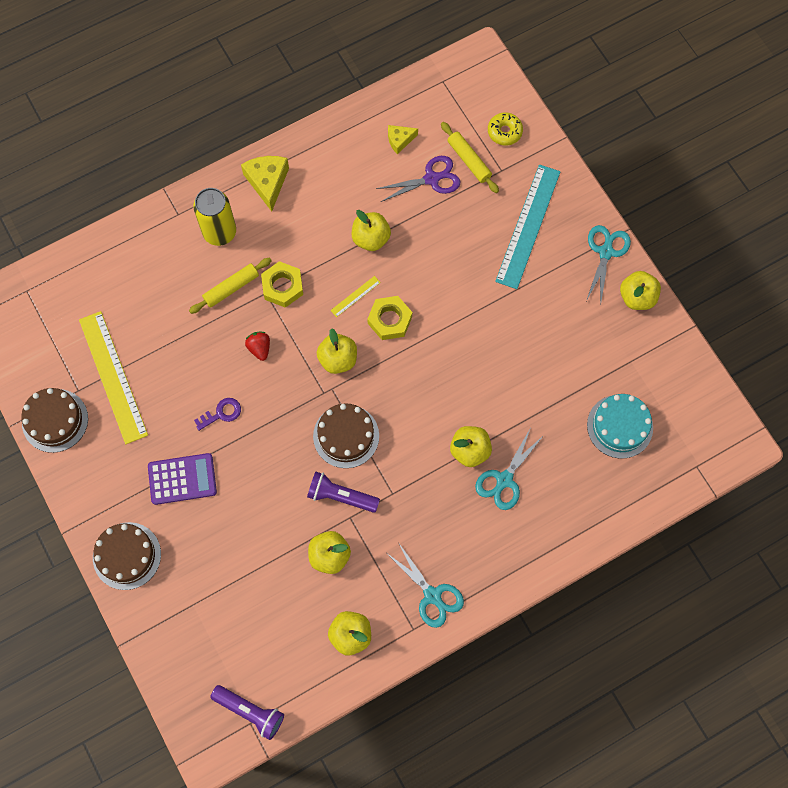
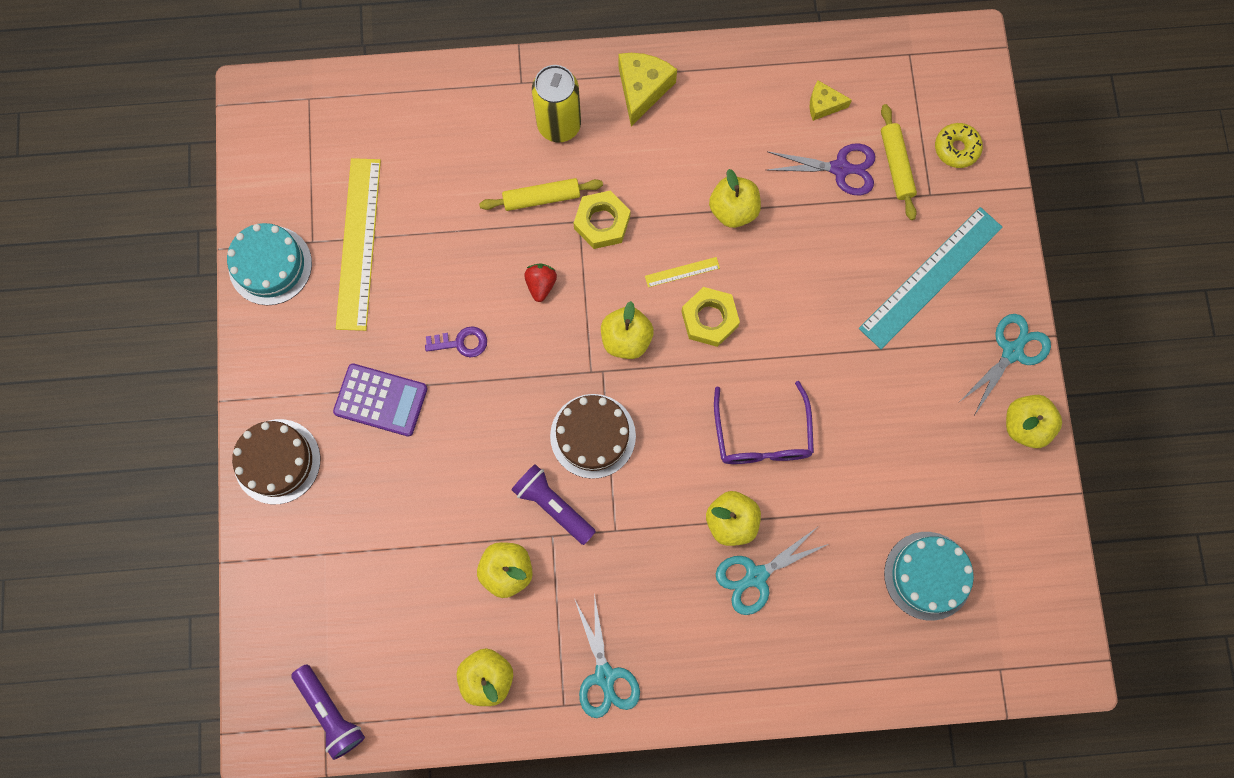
camera: 25 degrees right, 5 degrees up
(55, 420) = (270, 265): brown cake -> turquoise cake
(463, 383) = (762, 435): none -> purple glasses

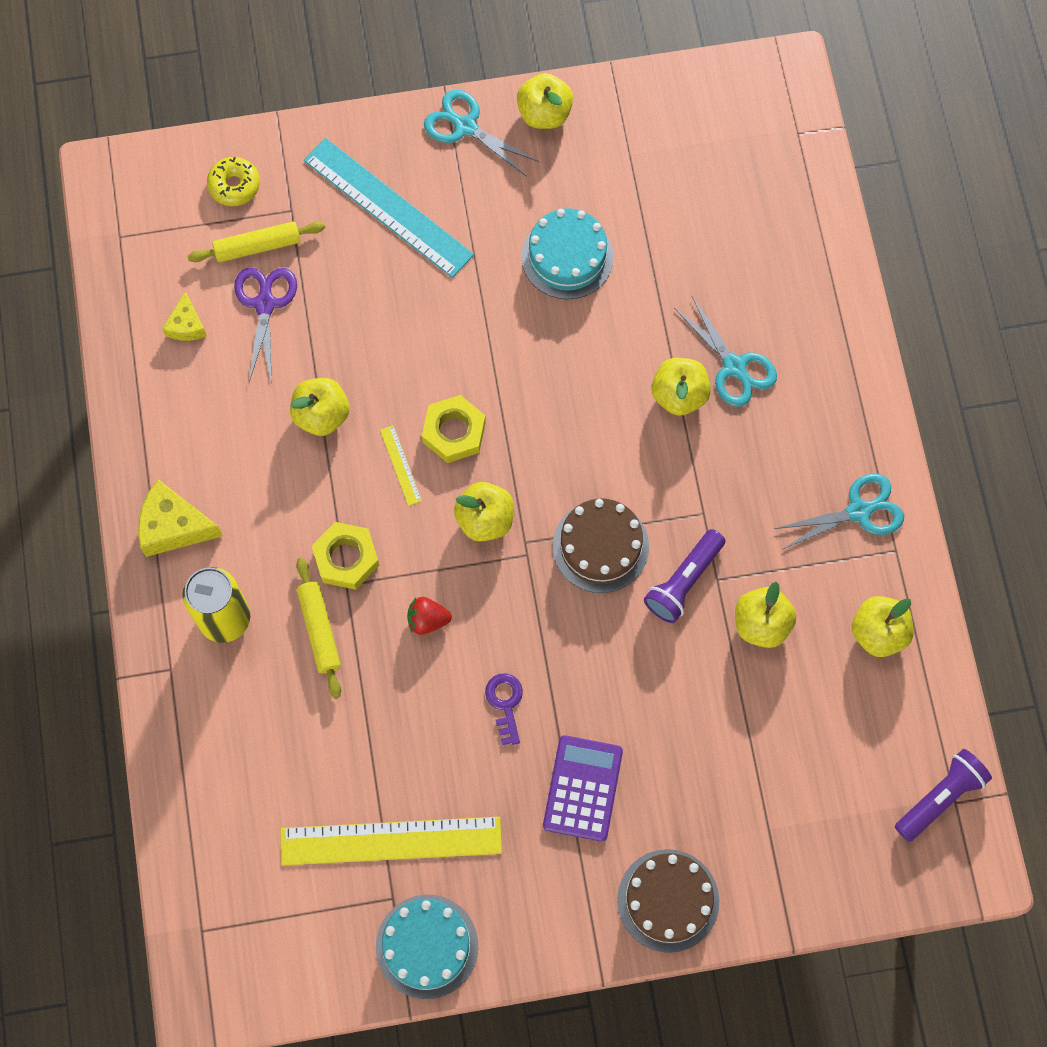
camera: 95 degrees left, 5 degrees down
(762, 435) = (582, 369): purple glasses -> none
(928, 575) = (712, 201): turquoise cake -> turquoise cake (567, 257)

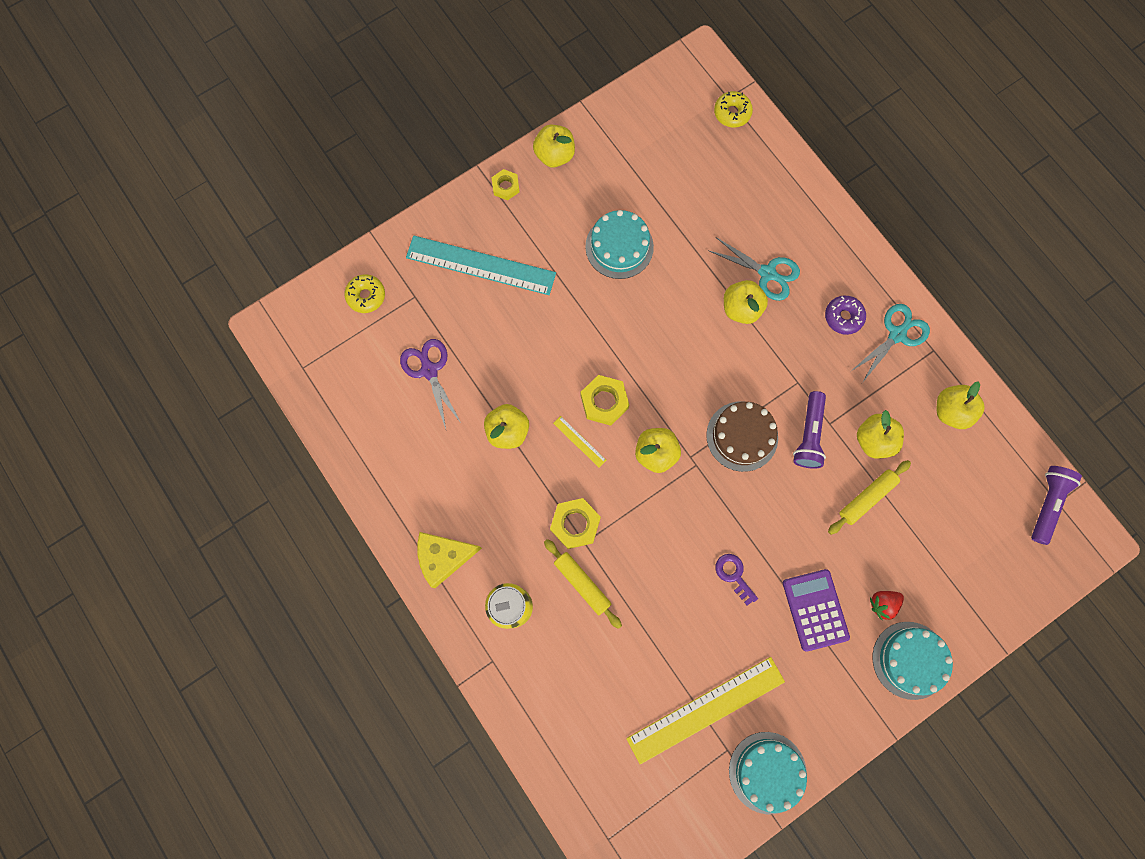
camera: 25 degrees left, 5 degrees up
(186, 325) = (381, 409): yellow cheese -> none
(258, 246) = (404, 332): yellow rolling pin -> yellow rolling pin (866, 498)
(427, 620) = (652, 542): red strawberry -> red strawberry (882, 603)
(465, 126) = (505, 187): turquoise scissors -> yellow nut
(668, 900) = (910, 660): brown cake -> turquoise cake
(792, 154) = (732, 113): none -> yellow donut
(802, 460) = (843, 317): none -> purple donut

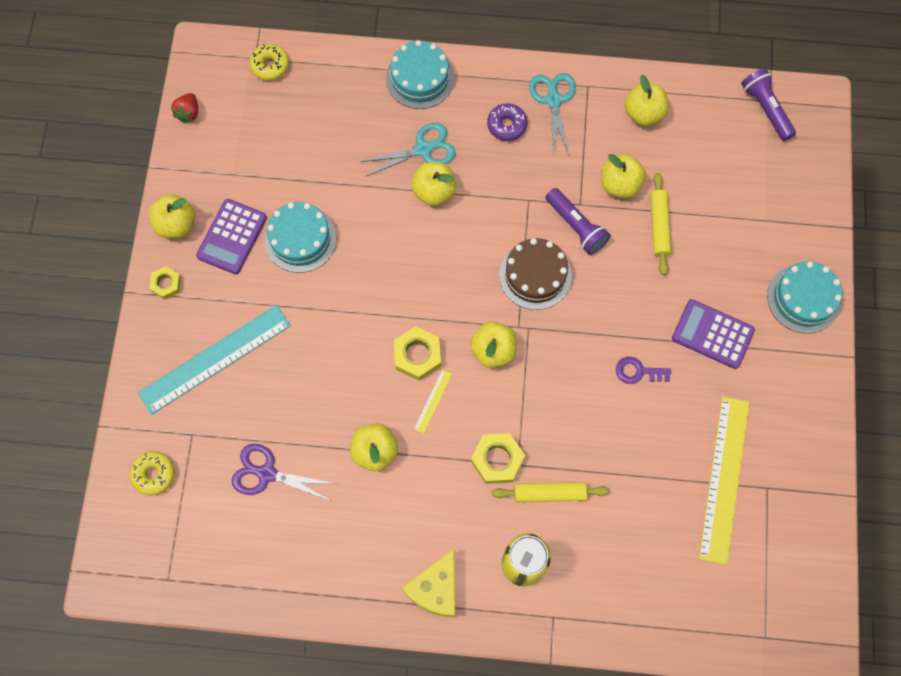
camera: 50 degrees left, 5 degrees down
(579, 199) = (232, 237): none -> purple calculator
(579, 441) = (433, 401): yellow ruler -> yellow ruler turned 60 degrees counterclockwise
(767, 772) = (807, 472): turquoise cake -> turquoise cake (420, 78)
(882, 603) = (747, 282): red strawberry -> red strawberry (188, 113)

